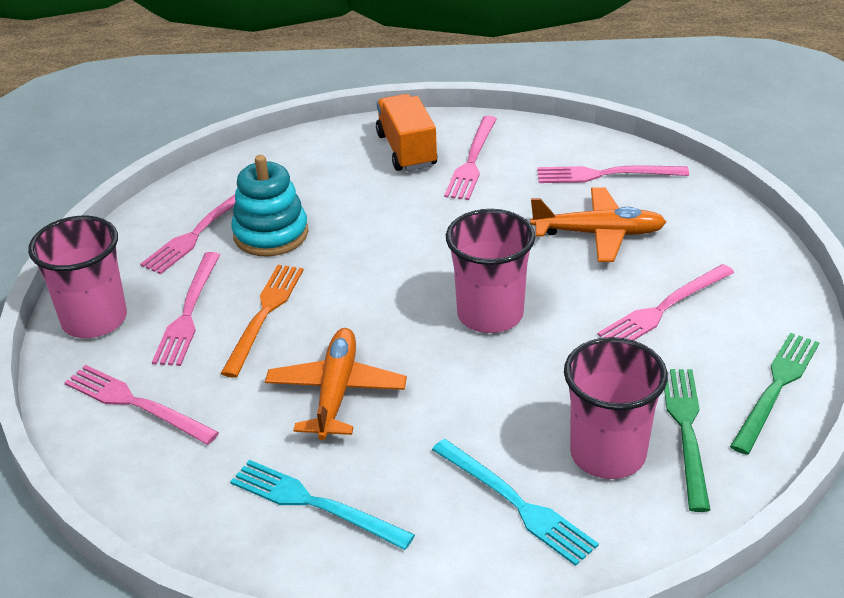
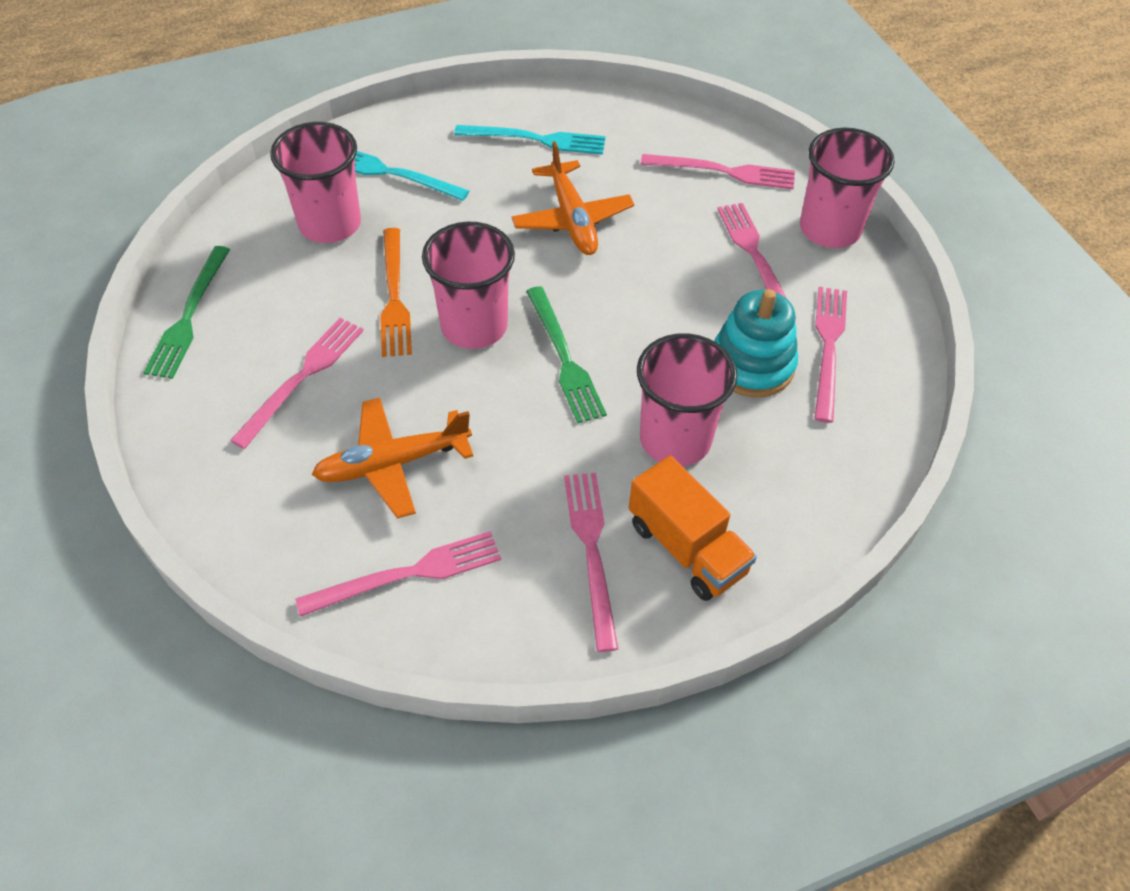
camera: 155 degrees right, 15 degrees up
(264, 315) = (684, 271): orange fork -> orange fork (394, 296)
(370, 203) = (675, 439): none -> pink cup
(686, 431) = (268, 257): green fork -> green fork (564, 358)

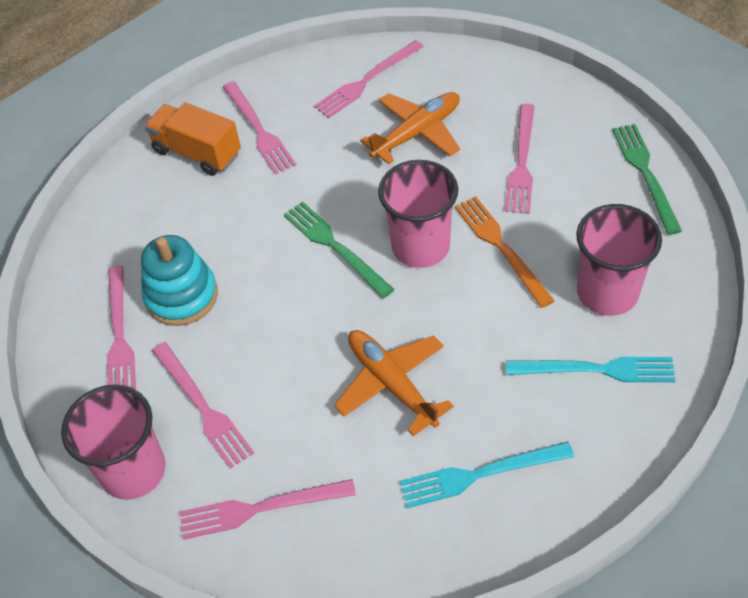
camera: 165 degrees right, 0 degrees up
(675, 439) = (226, 216): pink cup -> none

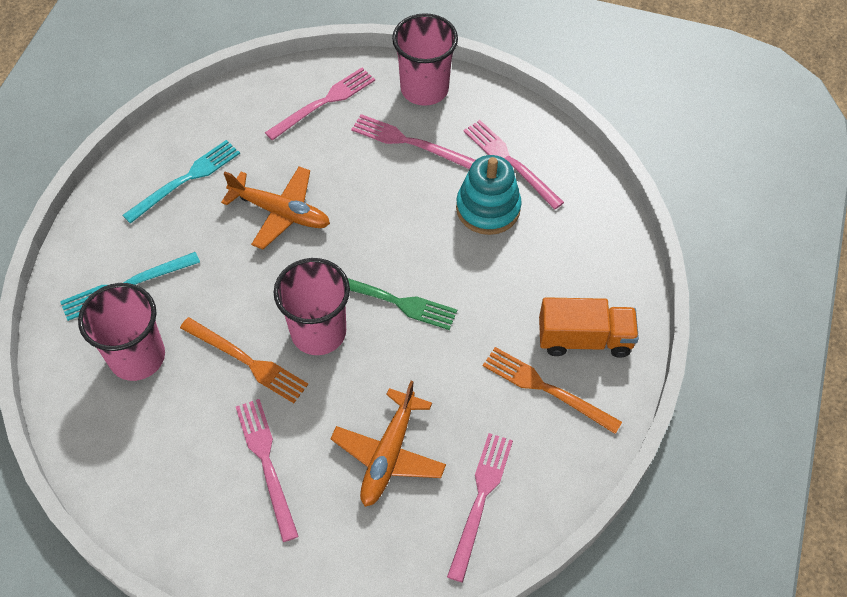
camera: 145 degrees right, 5 degrees up
(259, 130) = (546, 389): pink fork -> orange fork
(645, 174) = (137, 503): green fork -> none

